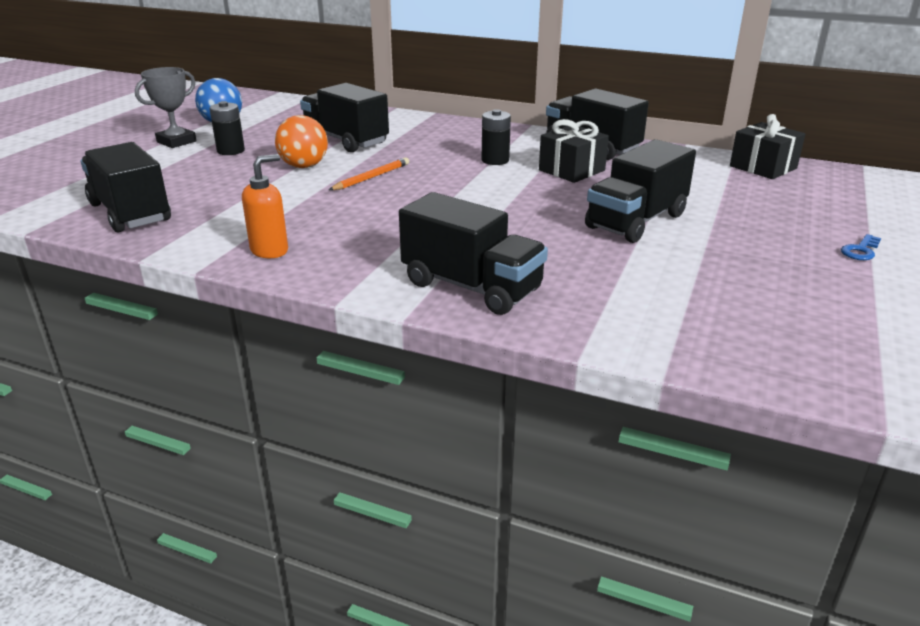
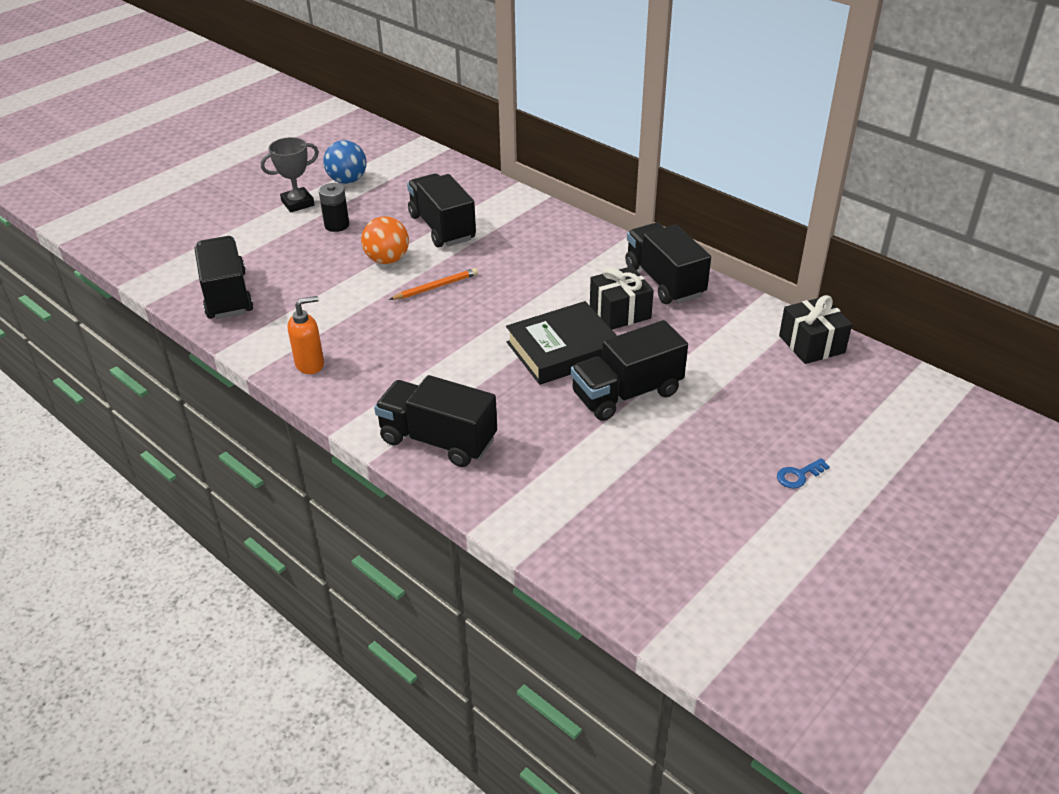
camera: 20 degrees right, 10 degrees up
(471, 287) = (438, 440): black truck -> black truck turned 150 degrees clockwise
(495, 160) = (559, 283): black battery -> none
(542, 201) = (563, 350): none -> black book

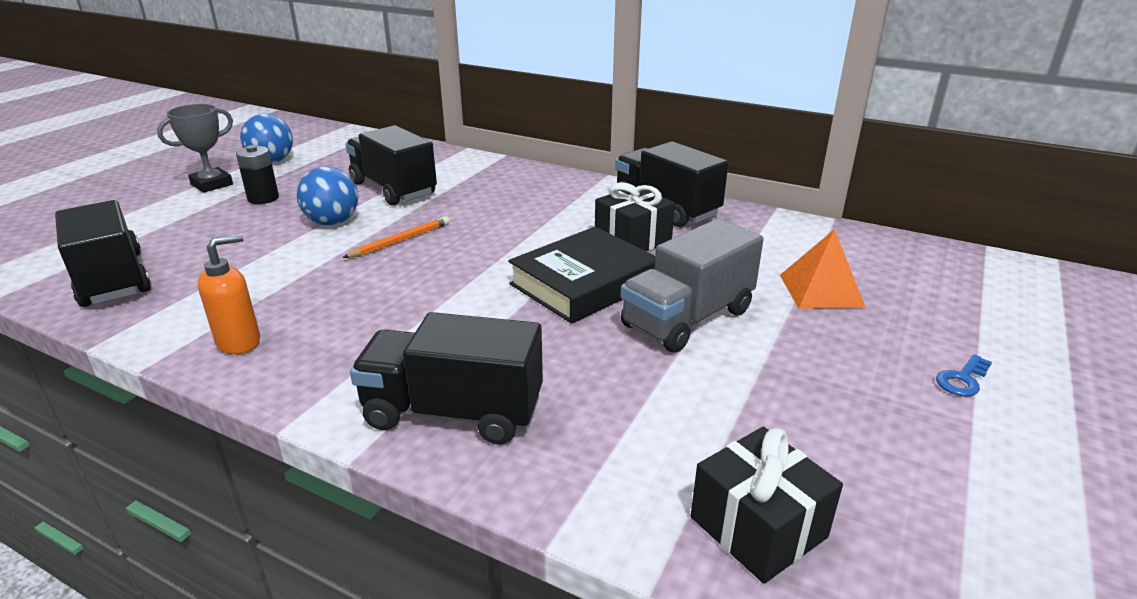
camera: 15 degrees left, 10 degrees down
(387, 260) = (332, 222): orange ball -> blue ball
(626, 394) = (687, 318): black truck -> grey truck
(745, 385) = (821, 290): none -> orange pyramid
(811, 344) = (862, 244): black gift -> black gift (758, 527)

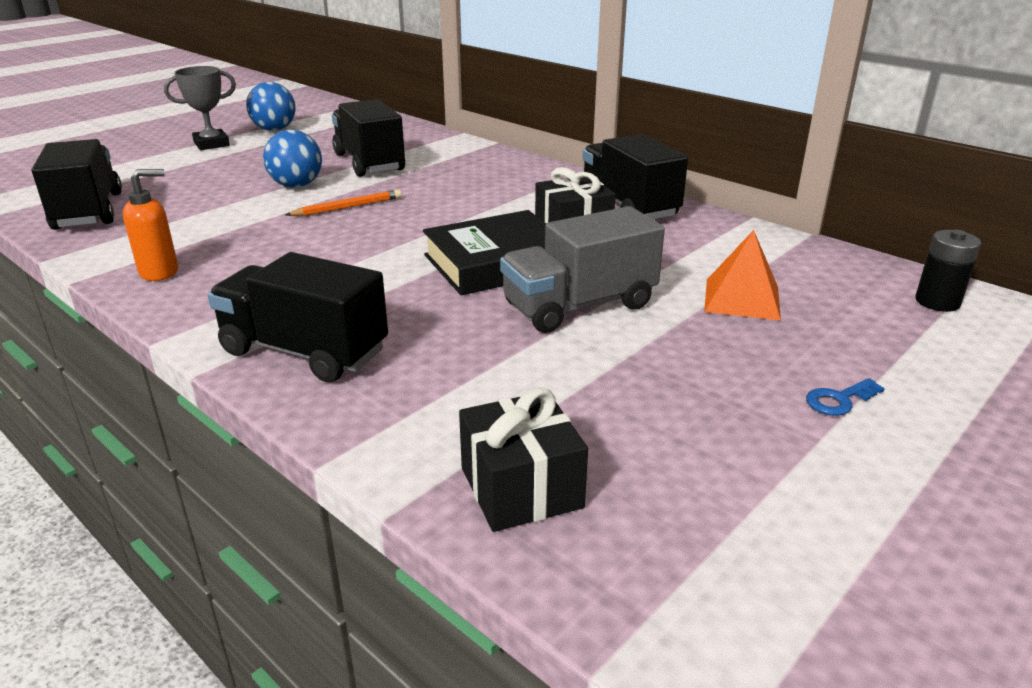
camera: 15 degrees right, 0 degrees up
(263, 198) = (248, 160): black battery -> black battery (937, 302)

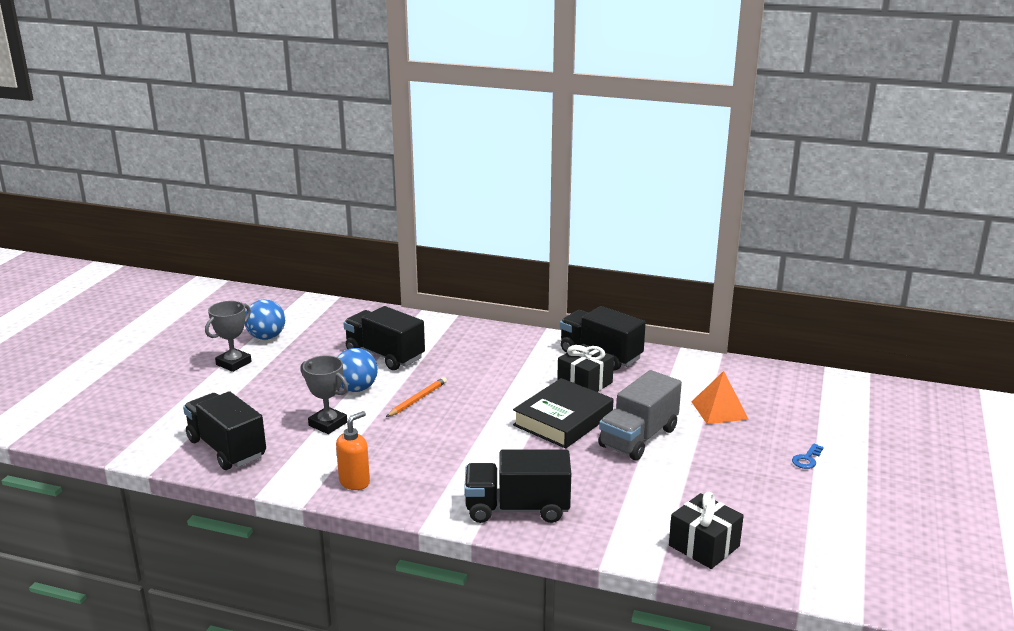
camera: 25 degrees left, 5 degrees down
(219, 210) = (328, 424): none -> grey trophy
(937, 302) = (815, 387): black battery -> none

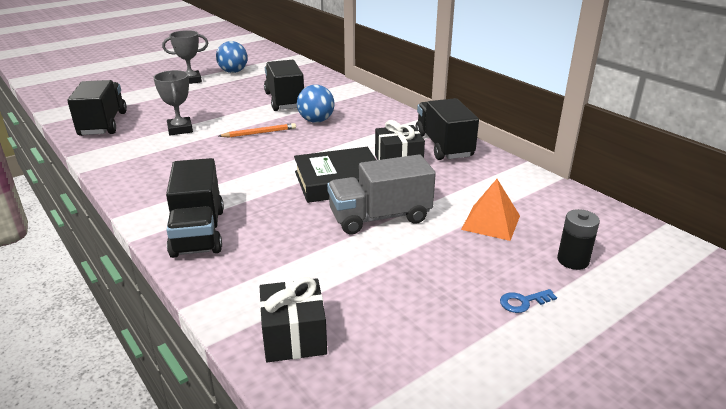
camera: 35 degrees right, 5 degrees up
(355, 482) = (132, 170): orange soap dispenser -> none
(356, 389) = (233, 114): blue ball -> blue ball (316, 121)
(517, 509) = (198, 232): black truck -> black truck turned 135 degrees counterclockwise
(802, 418) = (573, 260): none -> black battery

